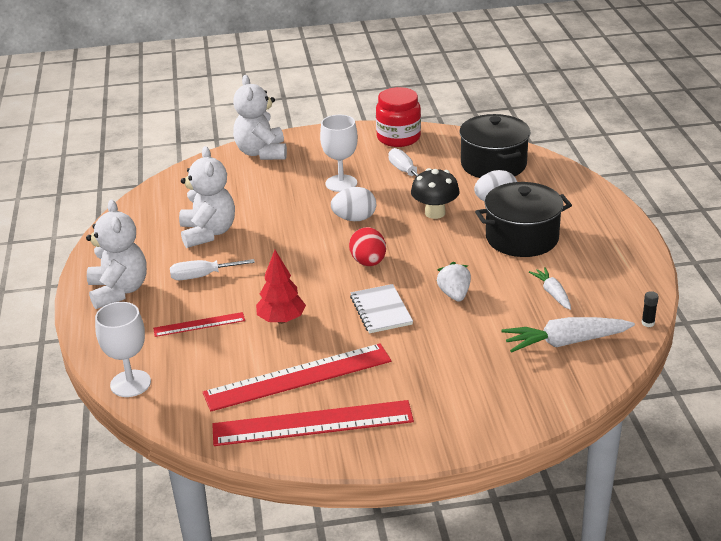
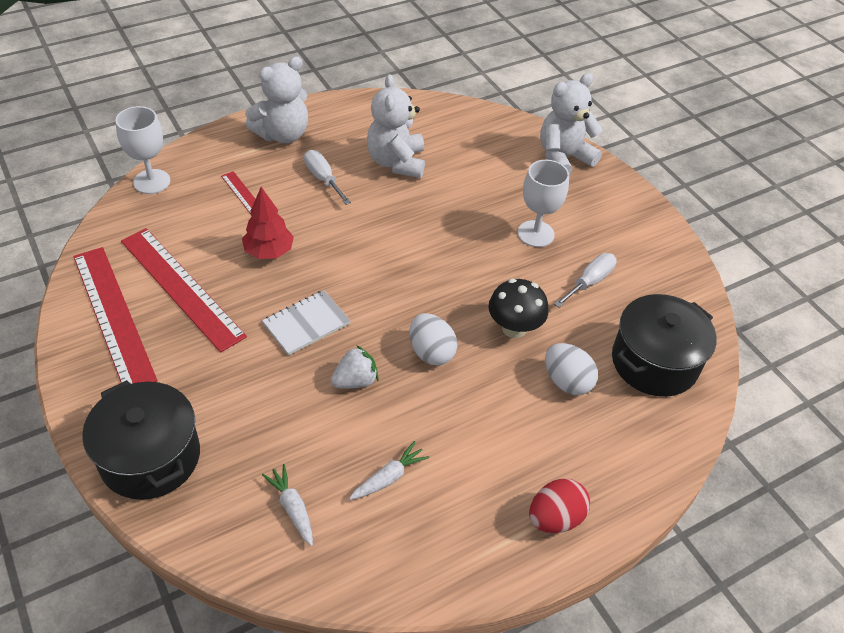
camera: 65 degrees right, 15 degrees up
(208, 233) = (396, 162): white teddy bear -> white teddy bear turned 120 degrees clockwise
(354, 219) = (470, 262): white egg -> white egg (431, 352)
(368, 262) = (391, 293): red egg -> red egg (555, 518)
(398, 138) = (662, 258): red jar -> none
(522, 238) = (497, 424): black pot -> black pot (150, 457)
(565, 342) = (292, 508): white carrot -> white carrot, size x0.58
(648, 323) = (357, 597): black glue stick -> none

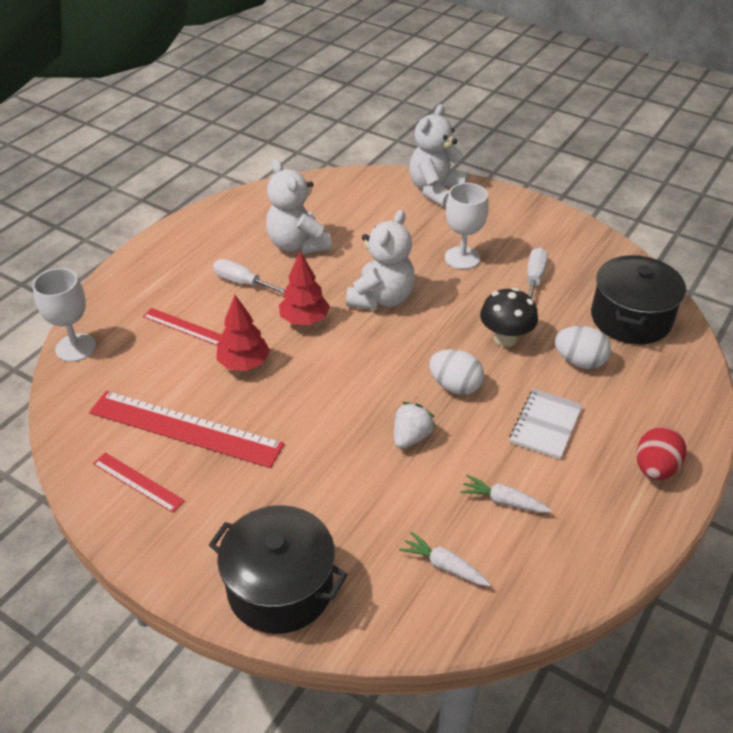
camera: 25 degrees left, 5 degrees down
(113, 315) = (138, 482): red ruler -> red ruler, size x0.51
(282, 134) = (172, 259): white teddy bear -> white teddy bear (381, 298)
(306, 324) = (329, 409): white notebook -> white notebook (545, 425)
(348, 234) = (304, 320): none -> red tree
(389, 477) = (503, 501): white carrot -> white carrot turned 90 degrees counterclockwise

